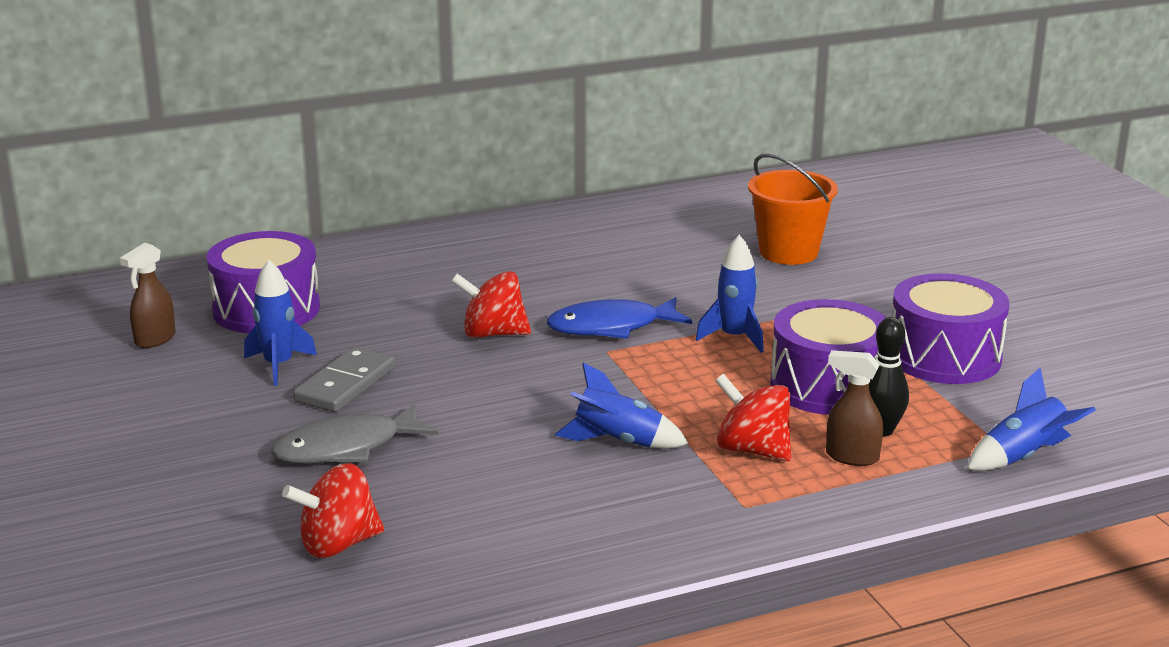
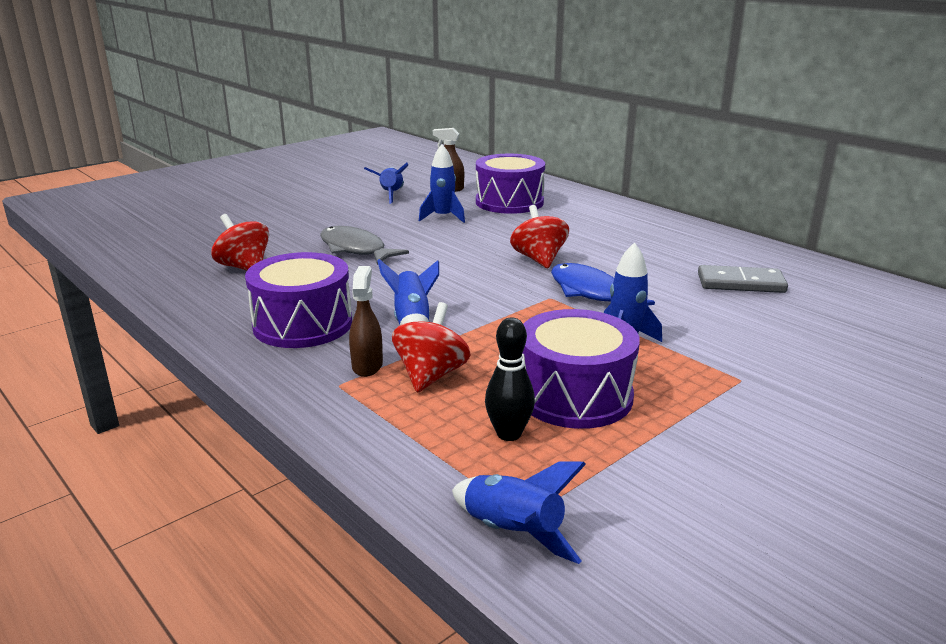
camera: 70 degrees right, 0 degrees up
(128, 388) = (391, 195): none -> blue rocket
(345, 385) = (432, 235): grey domino -> grey domino (741, 283)
(788, 252) = (831, 341): orange bucket -> none
(851, 457) = (447, 424): brown spray bottle -> brown spray bottle (367, 366)
(944, 357) = (702, 455): purple drum -> purple drum (303, 324)

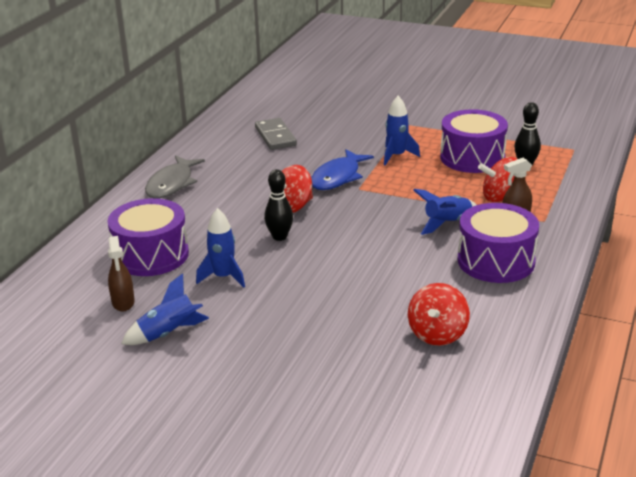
camera: 115 degrees left, 5 degrees up
(355, 249) = (345, 293): grey fish -> grey fish (172, 184)
(484, 244) = (279, 237): none -> black bowling pin
(512, 533) = (586, 149): blue rocket -> none

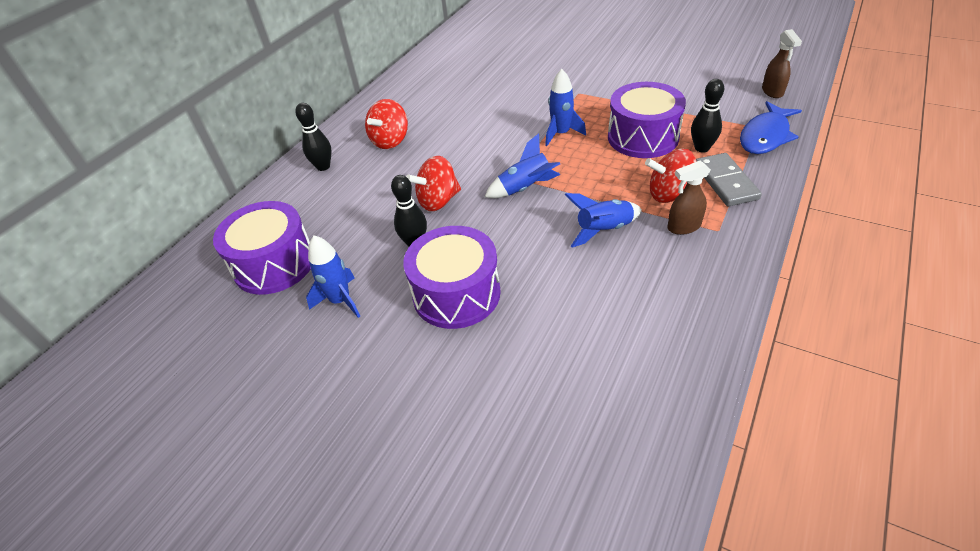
camera: 10 degrees right, 15 degrees up
(123, 303) = (224, 333): brown spray bottle -> brown spray bottle (772, 92)
(169, 334) = (257, 386): blue rocket -> blue rocket (525, 188)
(172, 184) = (323, 166): grey fish -> black bowling pin
(275, 136) = (441, 107): grey domino -> grey domino (725, 182)
(338, 177) = (494, 161): blue fish -> blue fish (765, 136)
(437, 334) = (569, 411): red spinning top -> red spinning top (390, 141)
(496, 261) = (655, 291): purple drum -> purple drum (456, 294)

